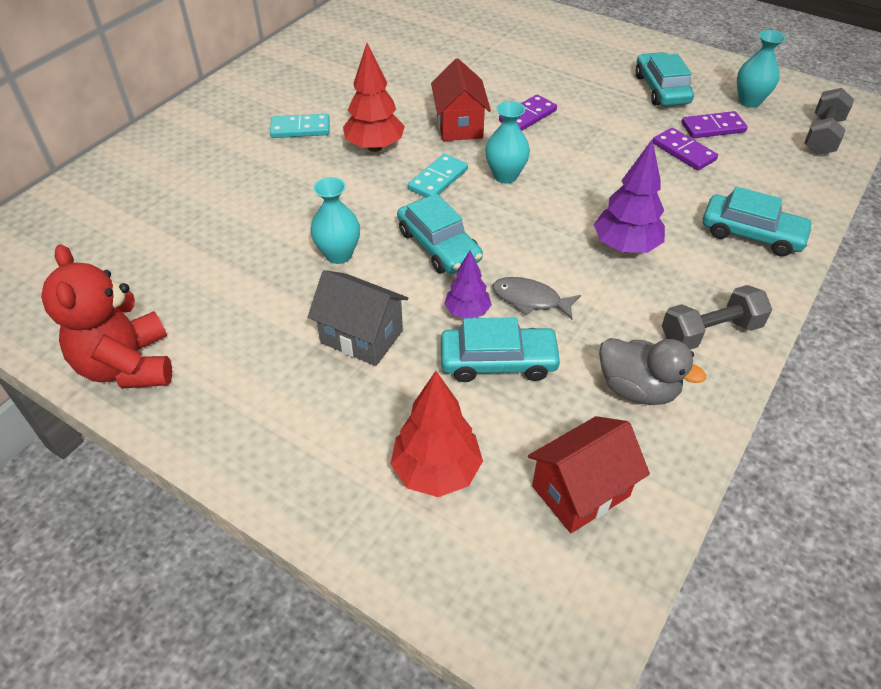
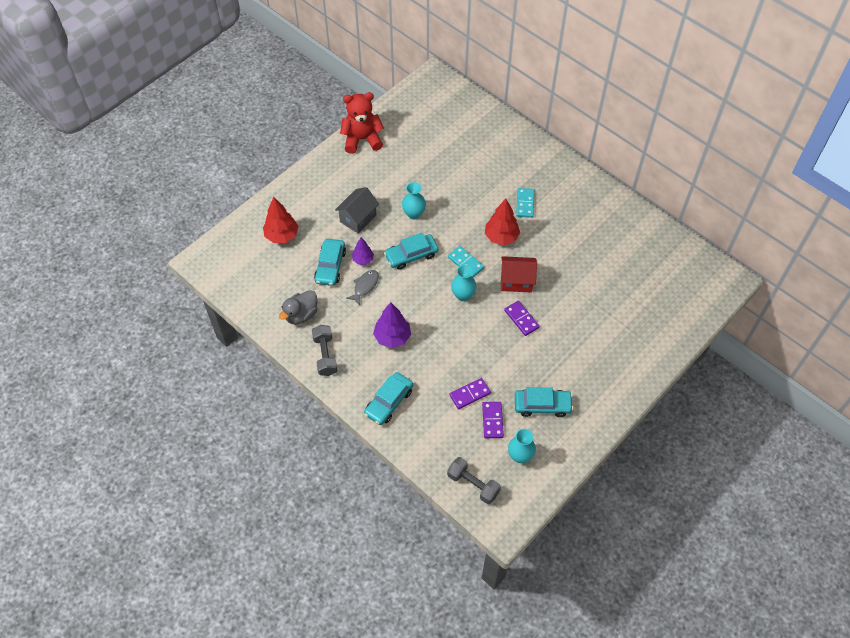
camera: 100 degrees right, 10 degrees up
(580, 491) = (259, 281): red house -> none

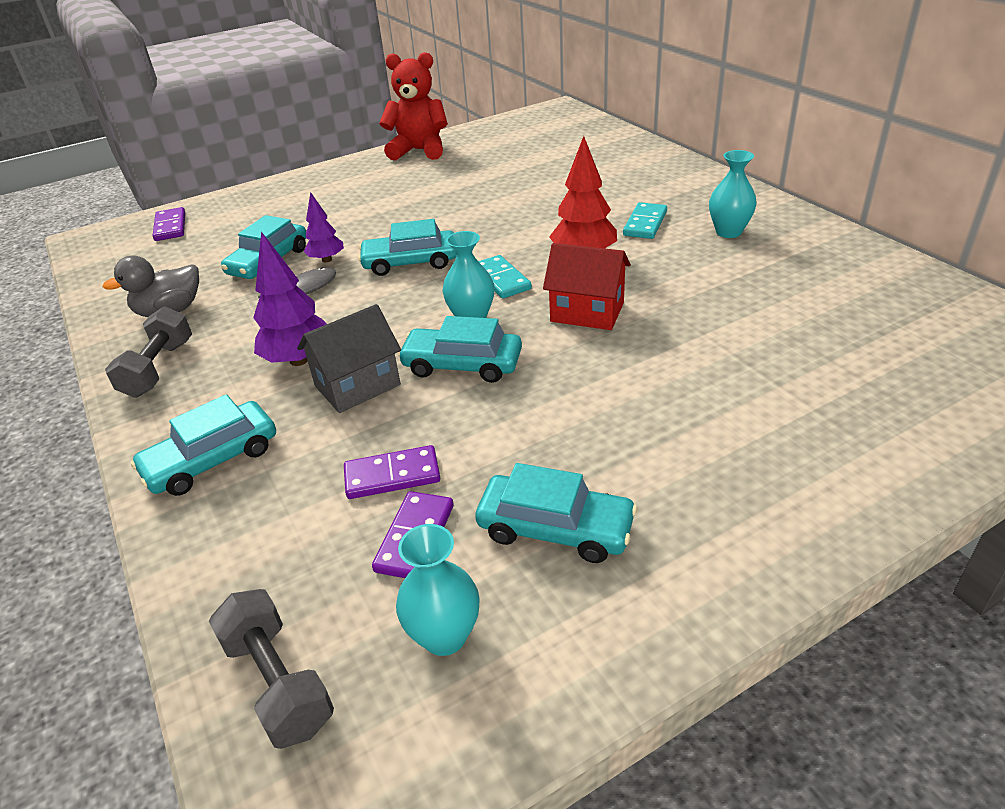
camera: 20 degrees right, 20 degrees down
(282, 235) = (226, 225): red tree -> none
(358, 218) = (355, 217): grey house -> grey house (357, 385)
(414, 214) = (446, 220): turquoise vase -> turquoise vase (728, 232)
(471, 327) = (462, 364): none -> turquoise car
(521, 319) = (572, 366): purple domino -> purple domino (170, 227)

